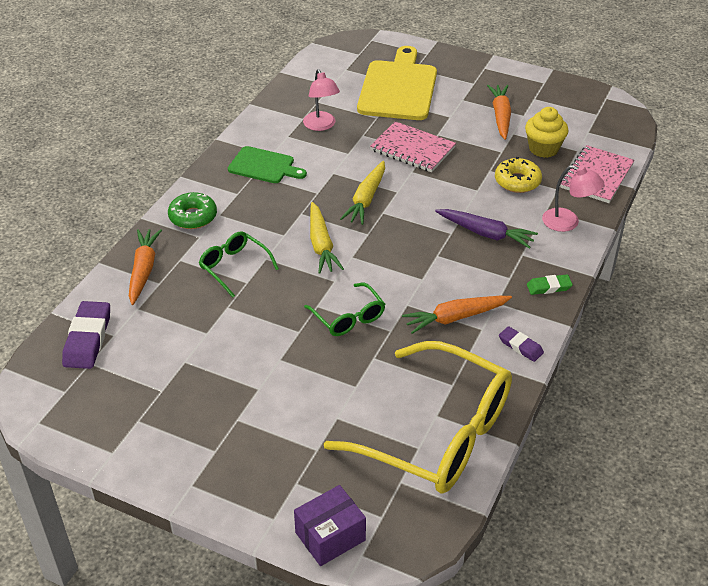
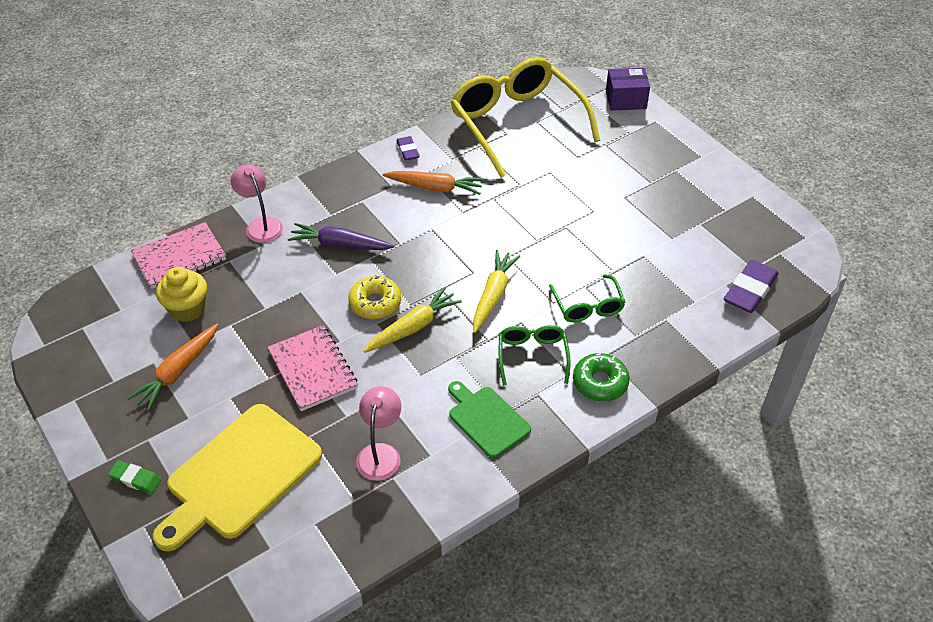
camera: 150 degrees left, 5 degrees up
(143, 270) = (676, 339): orange carrot -> none
(349, 318) = (518, 220): green glasses -> green glasses (532, 356)
(486, 233) = (340, 244): purple carrot -> purple carrot turned 45 degrees counterclockwise
(517, 181) = (255, 284): yellow donut -> yellow donut (375, 303)
(549, 287) = (340, 181): green eraser -> green eraser (135, 479)

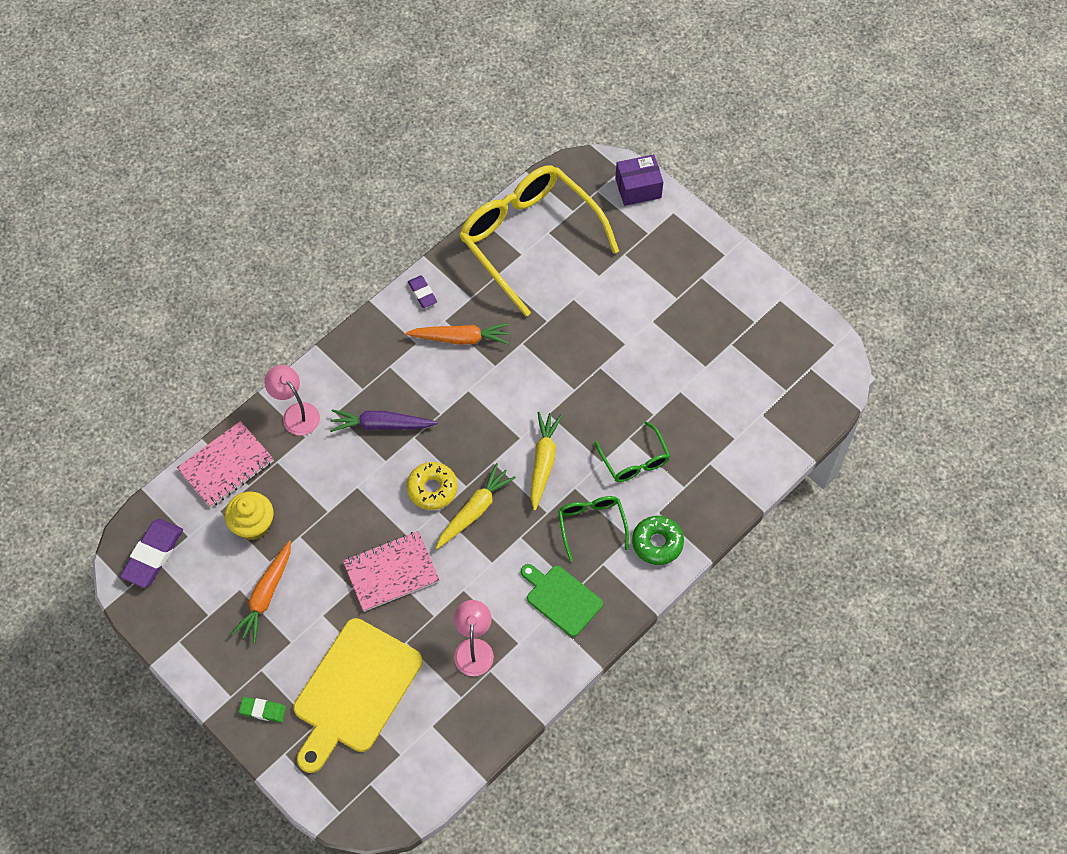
camera: 10 degrees left, 15 degrees up
(312, 369) = (391, 572): pink notebook -> pink notebook turned 75 degrees counterclockwise
(750, 290) = (784, 417): purple eraser -> purple eraser (153, 555)

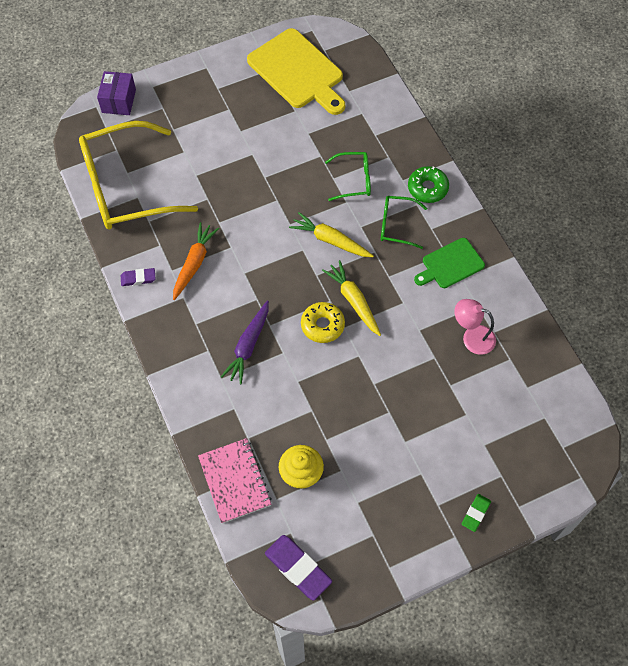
camera: 70 degrees left, 0 degrees up
(266, 595) = (371, 482): orange carrot -> none
(296, 413) = (208, 409): pink lamp -> none
(354, 691) = (480, 436): yellow cutting board -> yellow cutting board (298, 72)
(391, 572) = (385, 378): pink notebook -> none

